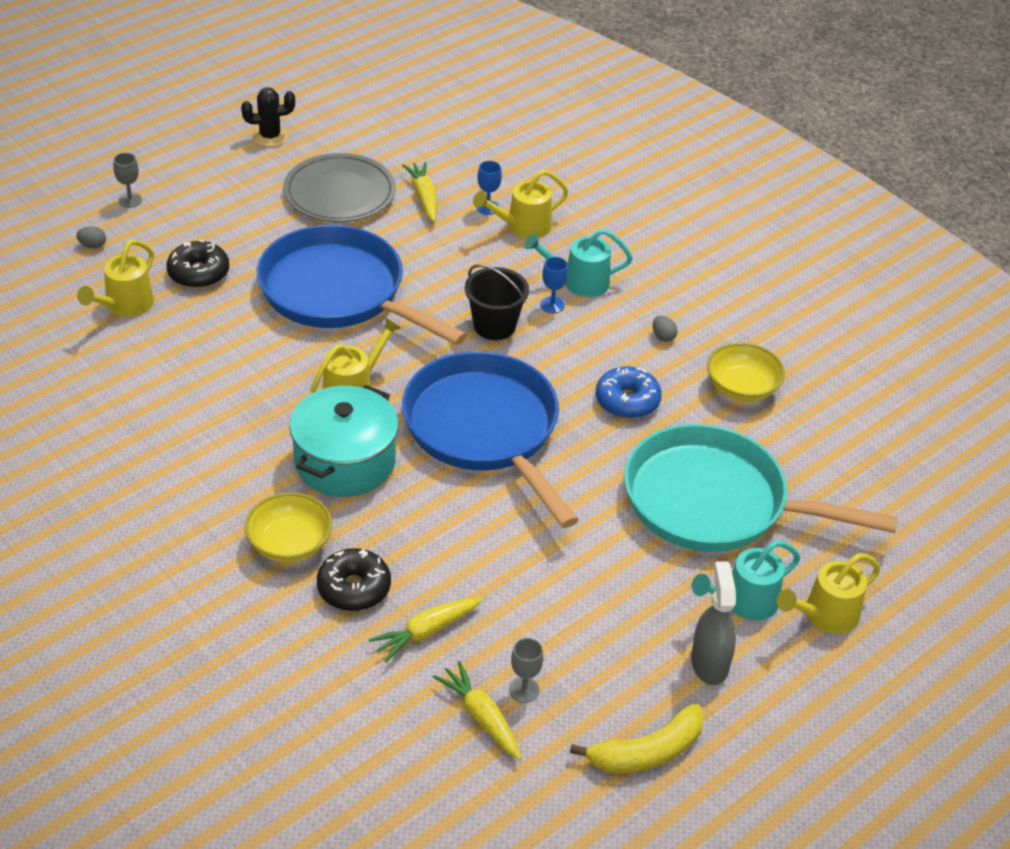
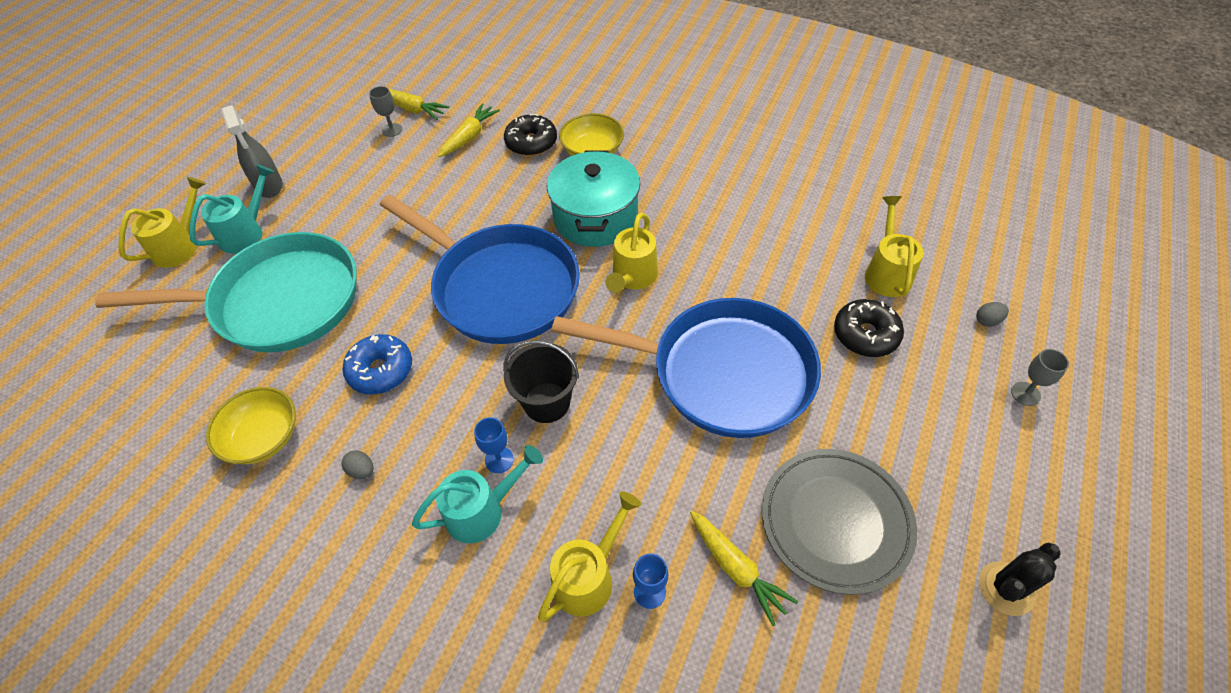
camera: 160 degrees right, 10 degrees up
(647, 752) = (304, 127): yellow banana -> none

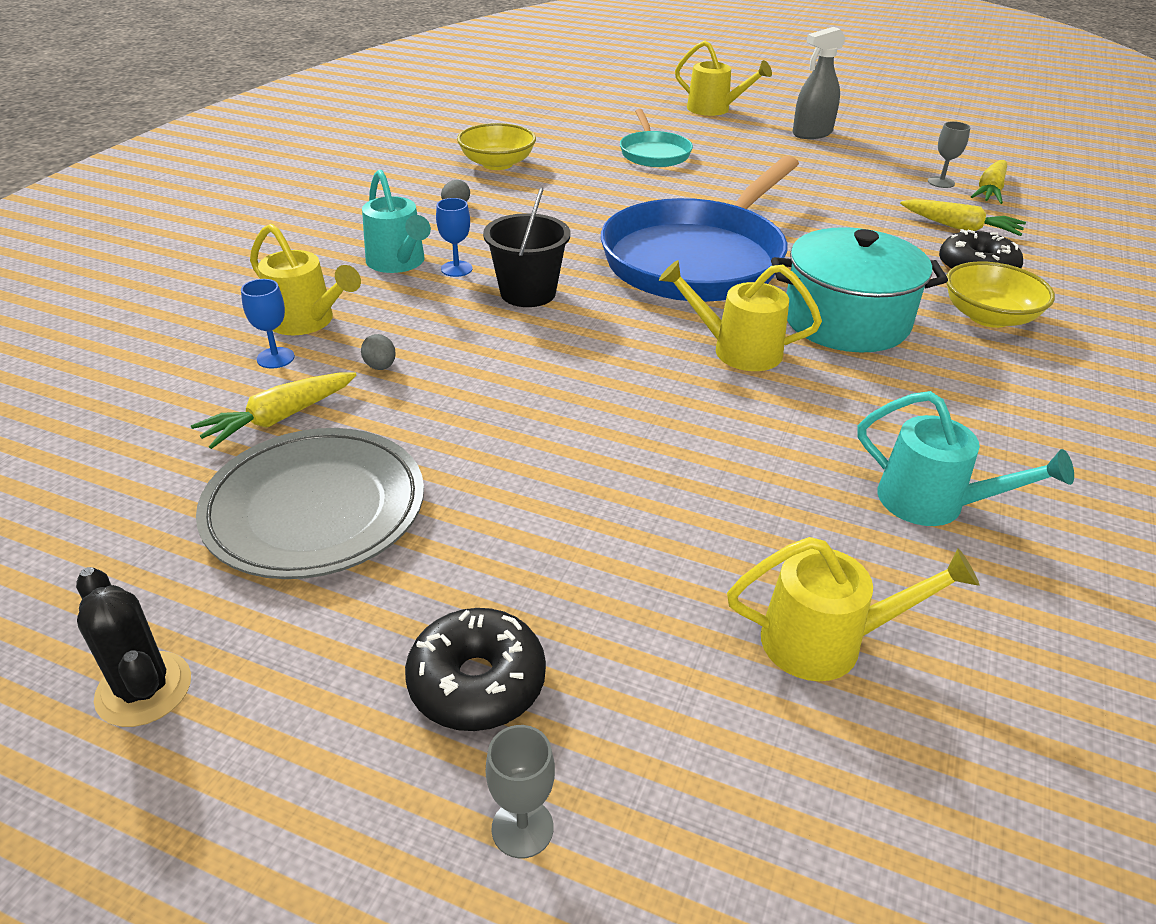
camera: 85 degrees right, 15 degrees down
(247, 232) = (741, 132): turquoise watering can -> turquoise watering can (934, 504)
(278, 302) = (654, 153): turquoise pan -> turquoise pan, size x0.49
(381, 370) = (571, 204): blue donut -> none
(721, 373) = (572, 420): blue pan -> none
(865, 335) = (659, 587): black donut -> black donut (477, 682)
(987, 321) = (722, 802): grey egg -> grey egg (380, 366)

